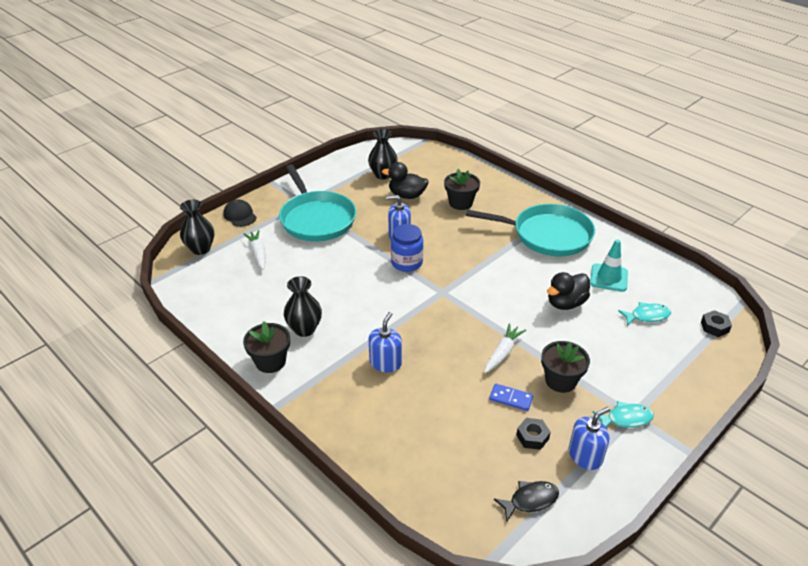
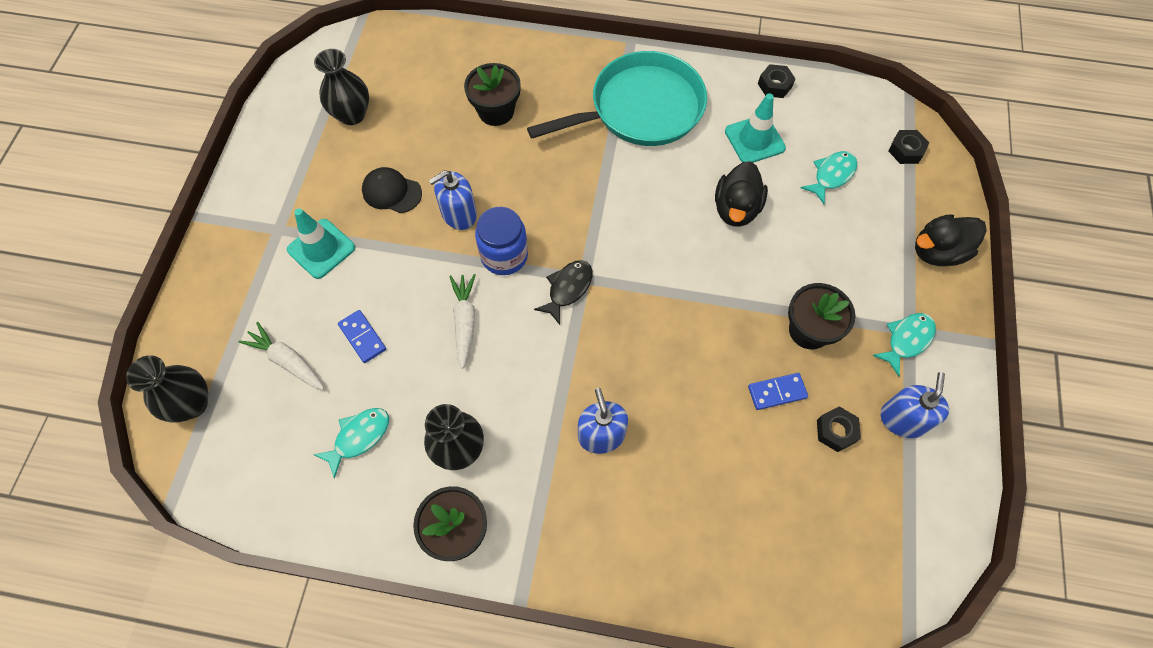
camera: 35 degrees left, 25 degrees up
(240, 215) = (199, 307): black cap -> black cap (391, 192)
(261, 299) = (359, 437): none -> turquoise fish
(302, 261) = (362, 337): none -> blue domino
(316, 219) = (321, 249): turquoise pan -> turquoise traffic cone
(407, 195) = (415, 136): black duck -> black duck (937, 252)
(502, 353) = (721, 330): white carrot -> white carrot (465, 322)
(530, 500) = (892, 518): black fish -> black fish (568, 289)
(647, 259) = (774, 85): none -> black nut

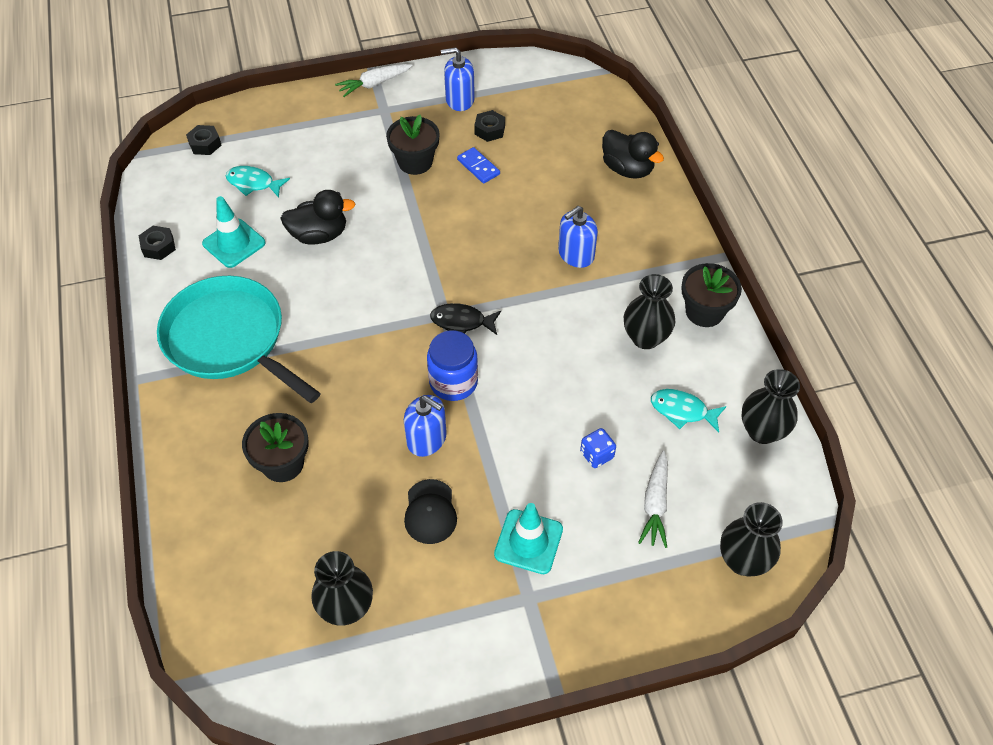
camera: 115 degrees left, 10 degrees down
(292, 501) = (762, 431): none -> black vase
(362, 337) = (596, 455): blue domino -> blue dice
(465, 322) = (535, 383): white carrot -> white carrot (374, 84)
(906, 340) = (393, 110): turquoise fish -> none
(937, 252) = (304, 108): black duck -> black duck (627, 169)

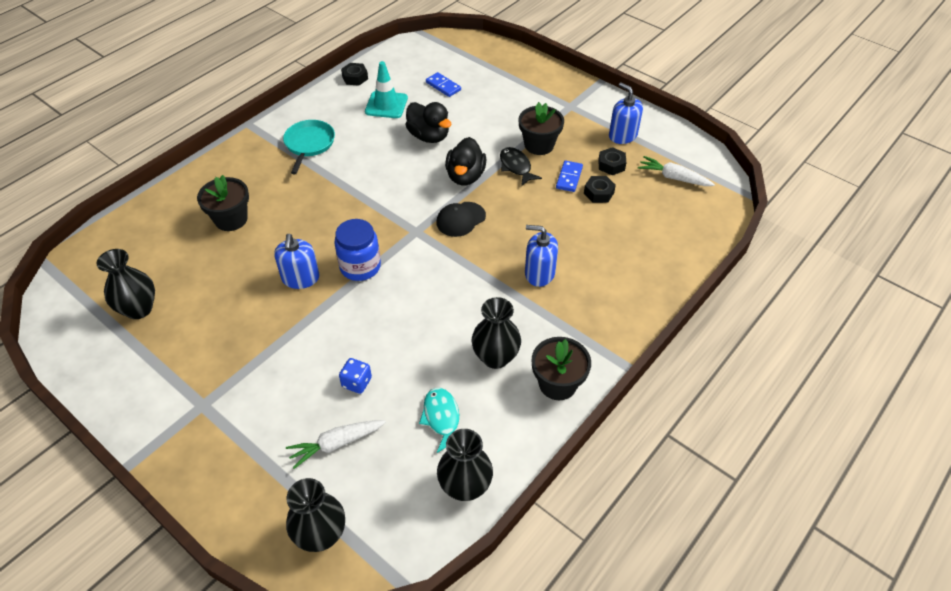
camera: 55 degrees right, 5 degrees down
(205, 144) = (454, 50): black nut -> black nut (598, 193)
(229, 339) = (309, 144): turquoise pan -> turquoise pan, size x0.55
(253, 183) = (443, 86): turquoise fish -> blue domino
(374, 84) = (588, 89): white carrot -> white carrot (673, 178)
(430, 512) = (241, 312): black cap -> black cap (460, 219)
(462, 322) = (417, 243): black fish -> black fish (516, 167)
(528, 542) = (250, 380): turquoise traffic cone -> none
(627, 169) = (659, 260): black duck -> black duck (465, 176)

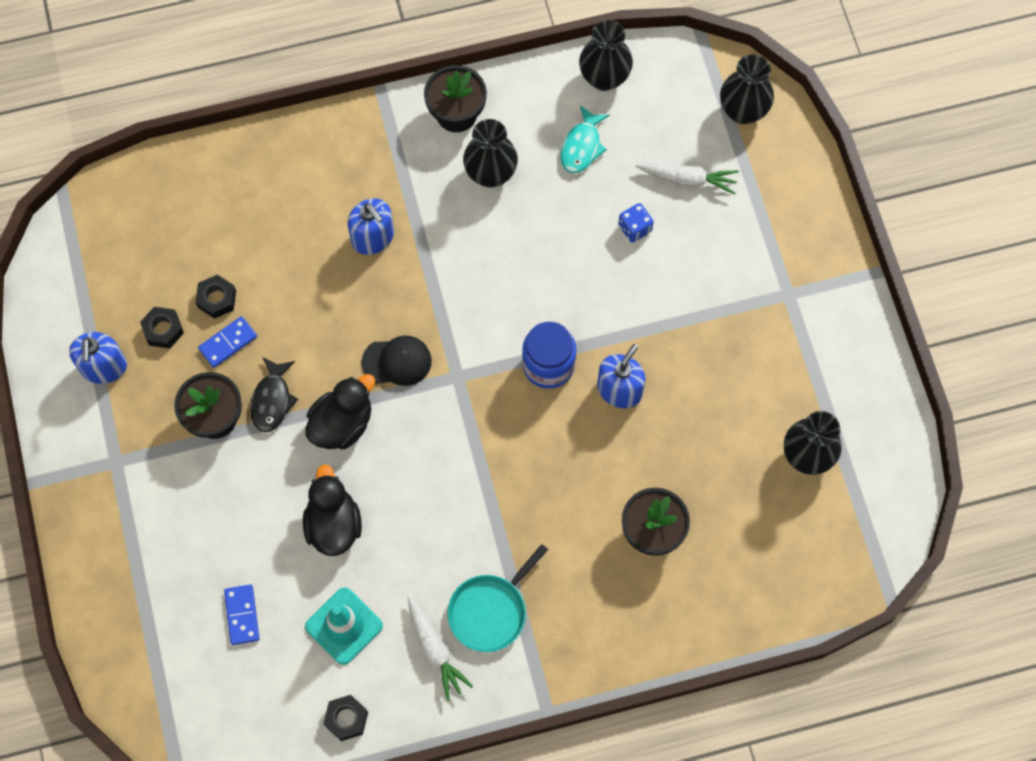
camera: 145 degrees left, 20 degrees up
(673, 178) = (115, 265): white carrot -> white carrot (435, 650)

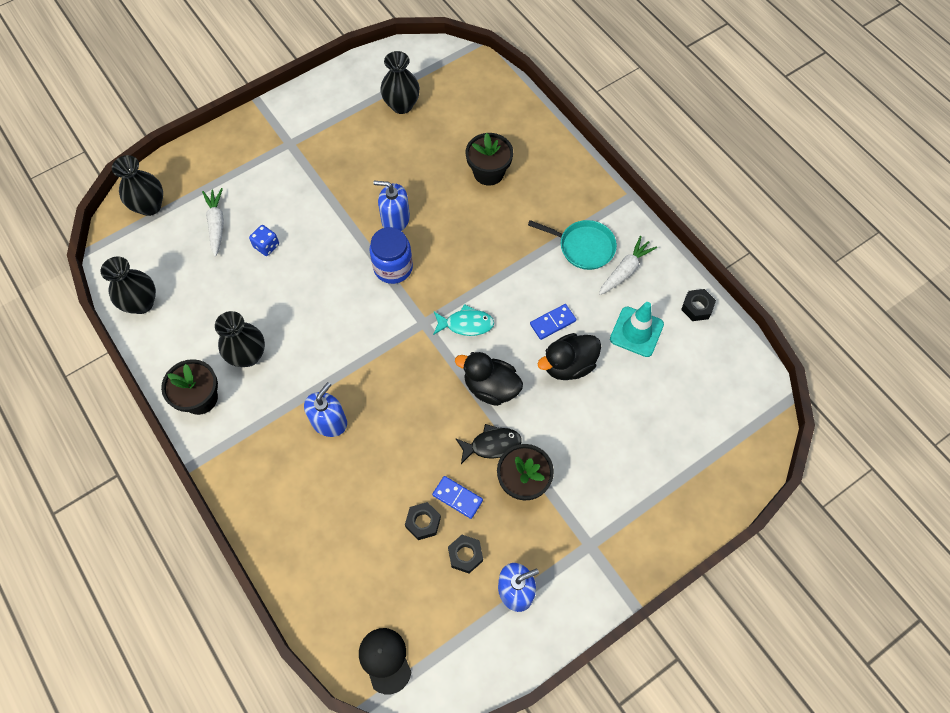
camera: 110 degrees left, 5 degrees down
(242, 615) = (661, 401): blue domino -> blue domino (552, 322)
(397, 361) = (427, 367): black cap -> black cap (385, 660)
(582, 146) = (207, 300): turquoise fish -> turquoise fish (466, 324)

